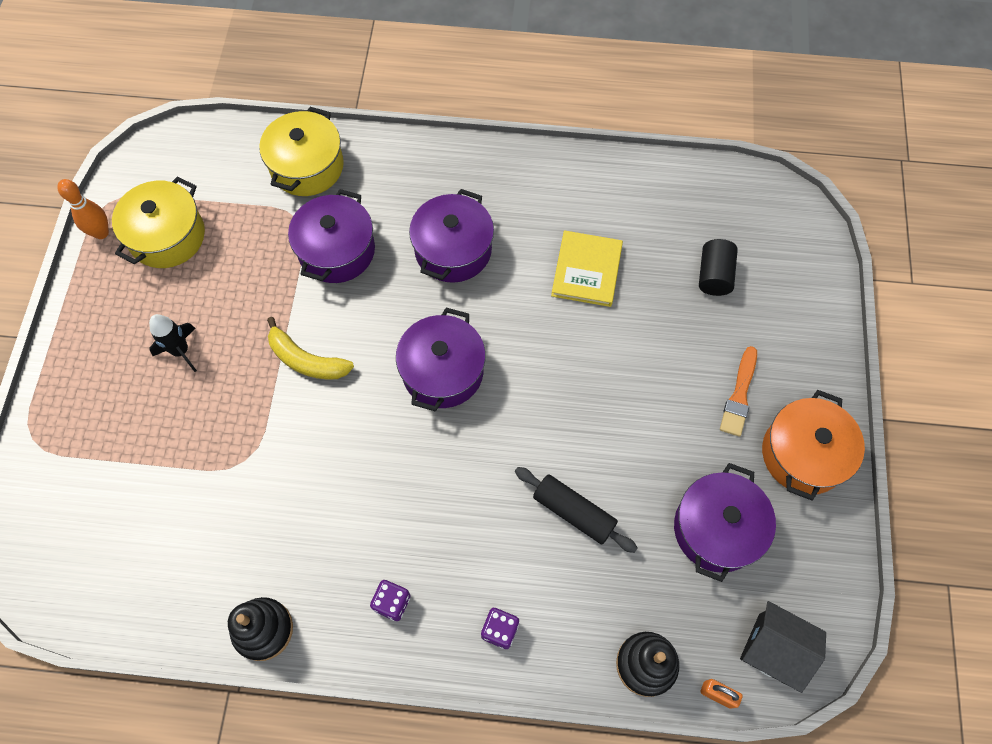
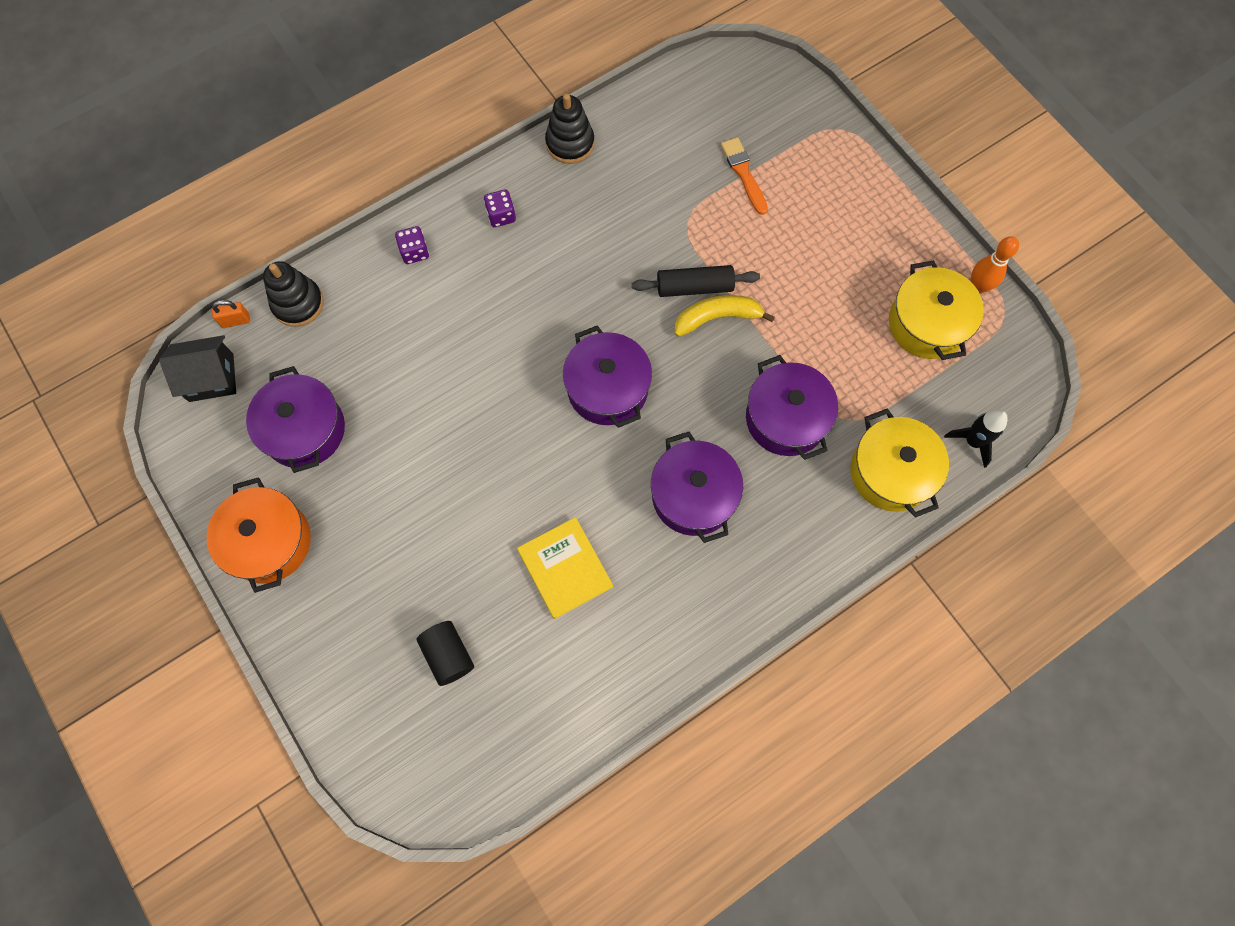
camera: 140 degrees right, 5 degrees up
(181, 351) = (813, 254): black rocket -> black rocket (972, 441)
(574, 512) = (422, 362): black rolling pin -> black rolling pin (694, 287)
(739, 395) = (353, 554): orange brush -> orange brush (744, 173)

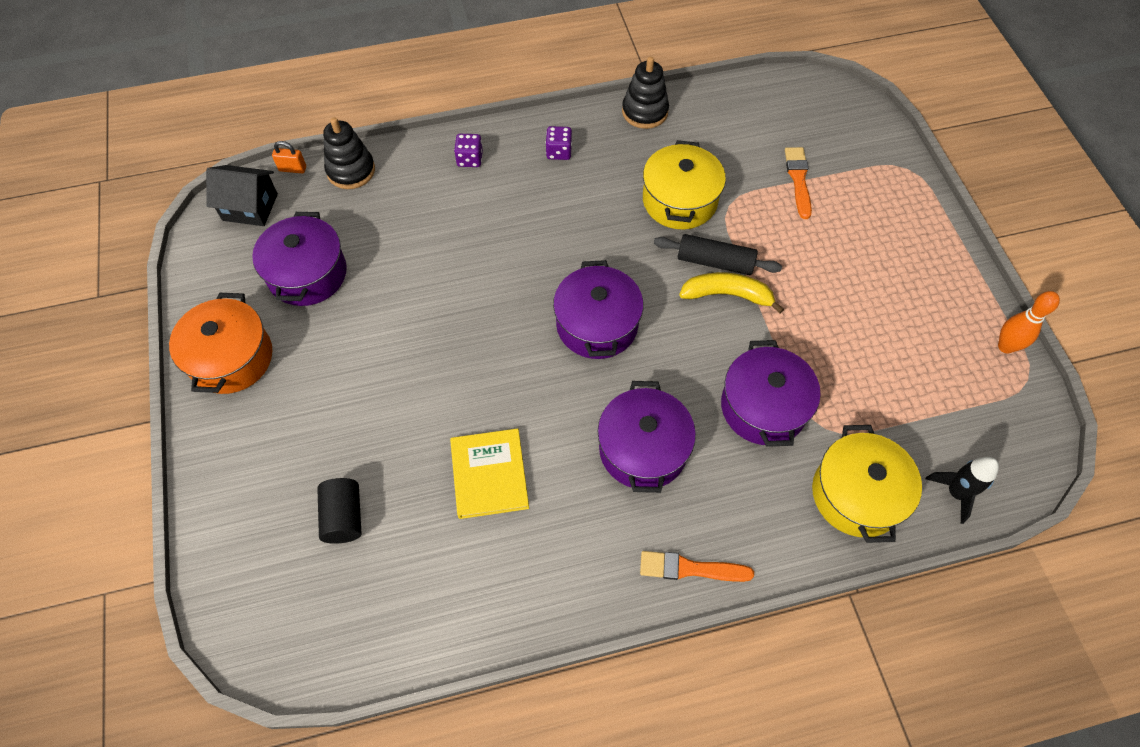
camera: 20 degrees right, 10 degrees down
(772, 589) = (690, 568): none -> orange brush
(927, 324) = (940, 365): yellow pot -> yellow pot (679, 201)

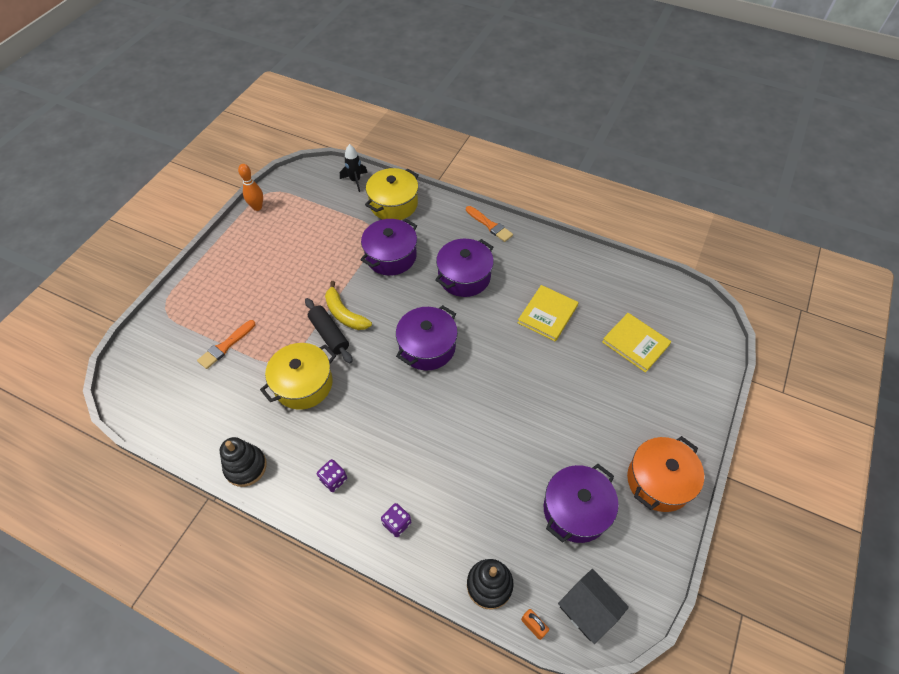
camera: 140 degrees left, 5 degrees down
(344, 517) = (635, 343): black cylinder -> yellow book

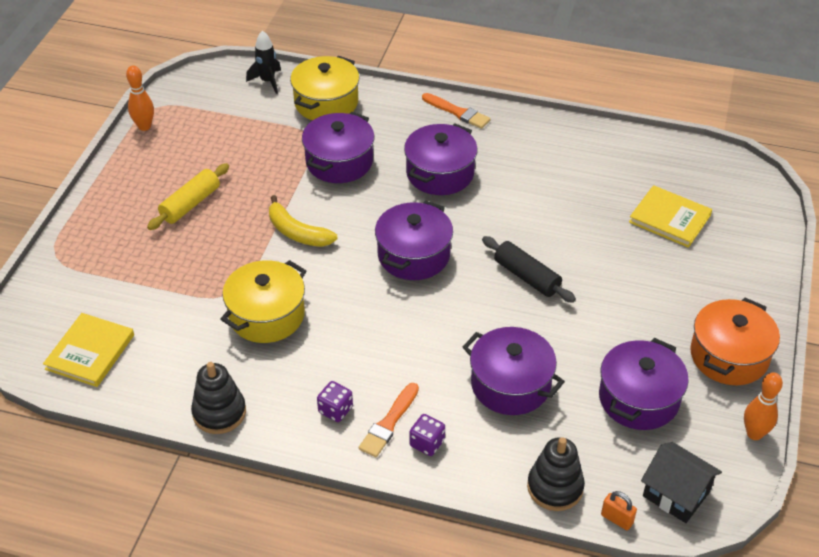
camera: 10 degrees left, 10 degrees down
(225, 346) = (151, 287): orange brush -> orange brush (389, 423)
(272, 277) = (190, 204): none -> yellow rolling pin
(329, 334) = (284, 257): black rolling pin -> black rolling pin (527, 276)
(475, 479) = (510, 384): none -> purple pot
(547, 314) = (555, 201): yellow book -> yellow book (90, 352)
(665, 561) = (754, 434): none -> orange bowling pin

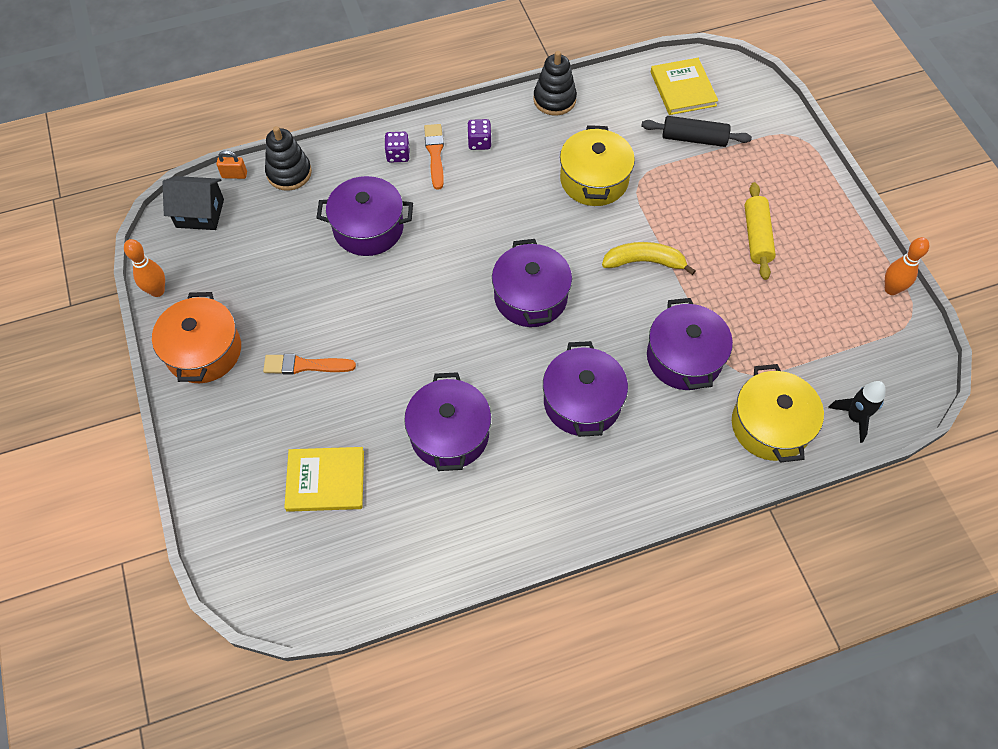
camera: 145 degrees right, 15 degrees up
(457, 112) = (632, 499): orange brush -> orange brush (305, 365)
(527, 276) = (419, 332): black rolling pin -> black rolling pin (694, 139)
(638, 399) = (262, 271): purple pot -> purple pot (449, 434)

